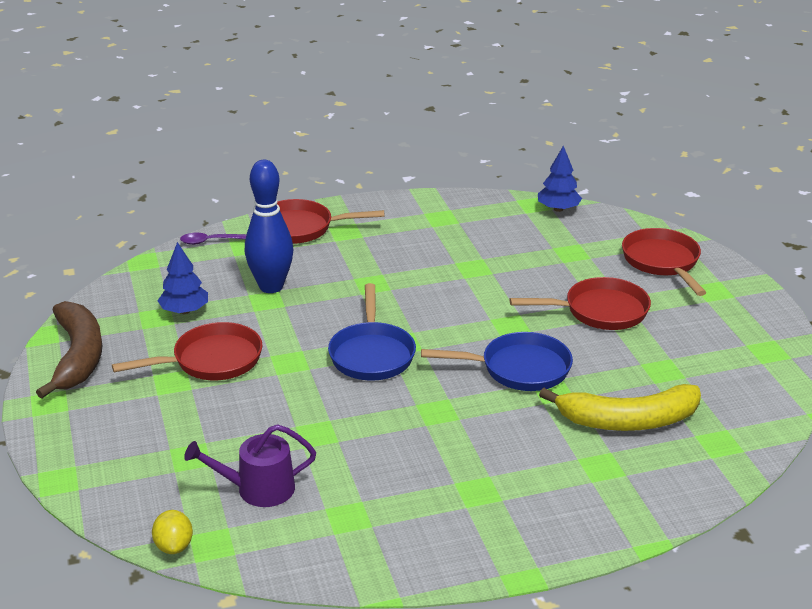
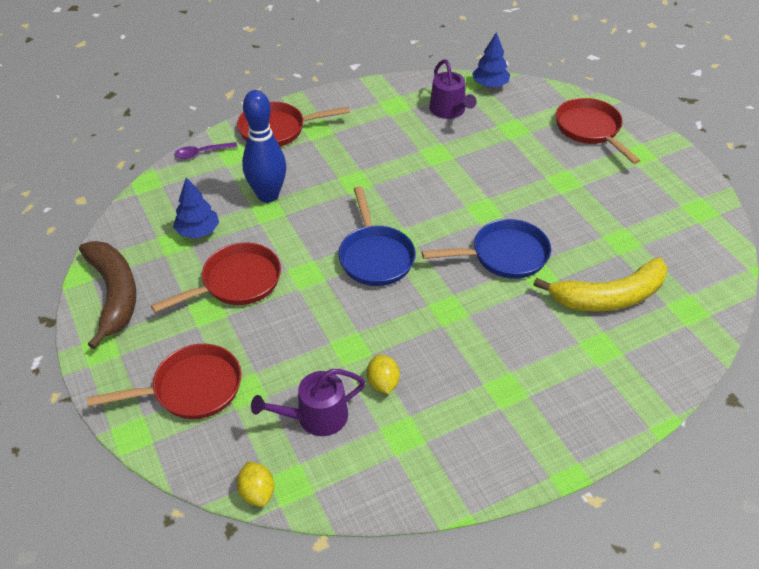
camera: 10 degrees left, 15 degrees up
(342, 468) = (383, 383): none -> yellow lemon
(502, 229) = (449, 110): none -> purple watering can
(600, 311) = (554, 186): red pan -> red pan (191, 388)

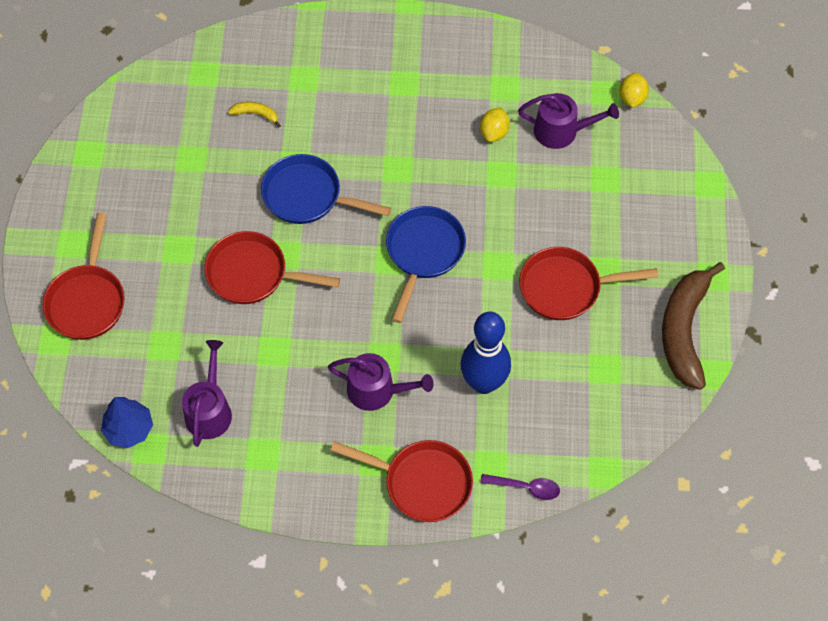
camera: 150 degrees left, 15 degrees up
(191, 388) = (648, 201): red pan -> red pan (253, 274)
(198, 231) = (576, 369): blue tree -> none
(345, 161) = (377, 390): none -> purple watering can
(609, 297) = (256, 114): yellow banana -> yellow banana, size x0.41

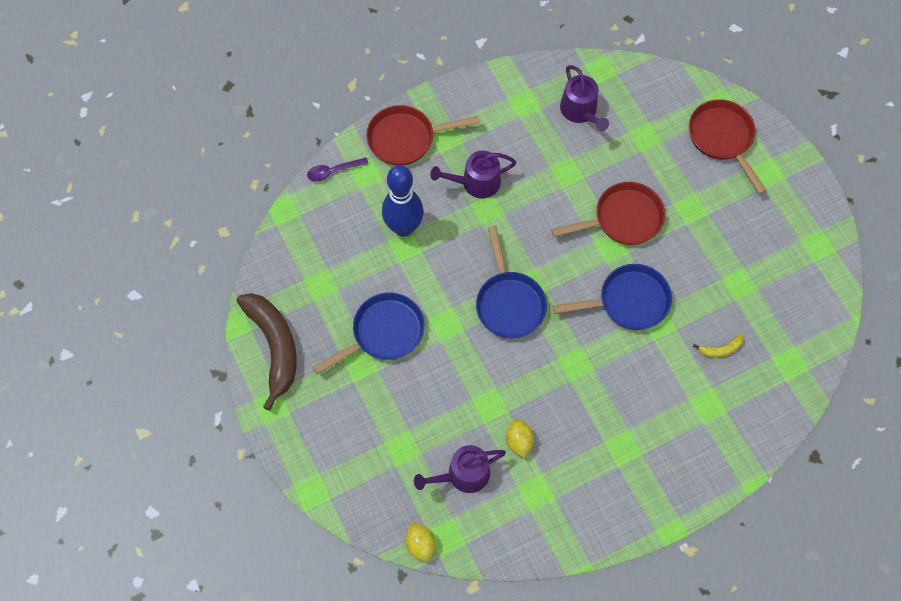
camera: 150 degrees right, 5 degrees up
(129, 429) = (623, 73): blue tree -> none
(565, 288) = (383, 333): red pan -> blue pan

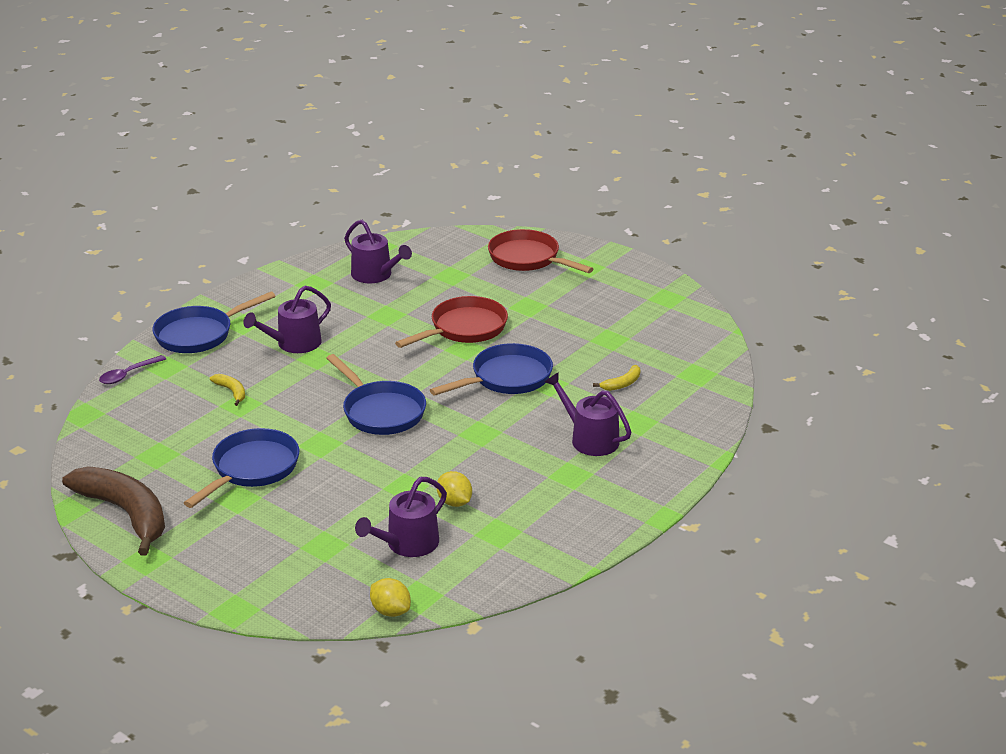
camera: 25 degrees left, 35 degrees down
(404, 227) = (231, 392): blue bowling pin -> yellow banana
(406, 138) = (199, 334): red pan -> blue pan
(659, 410) = (590, 439): none -> purple watering can

